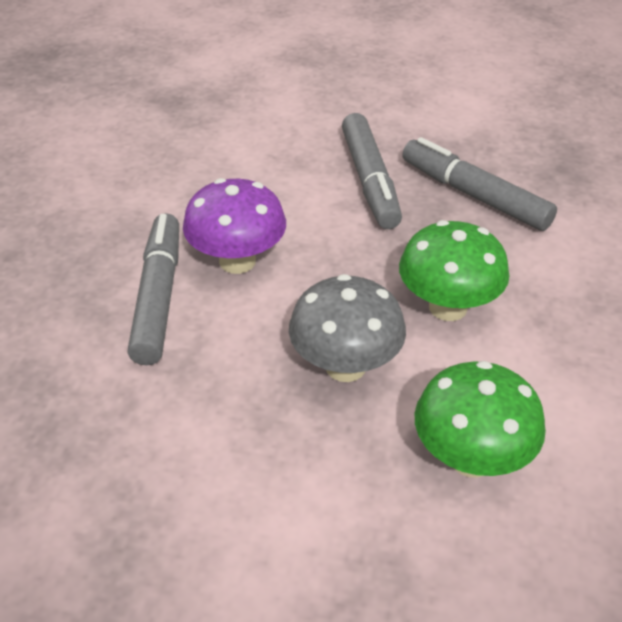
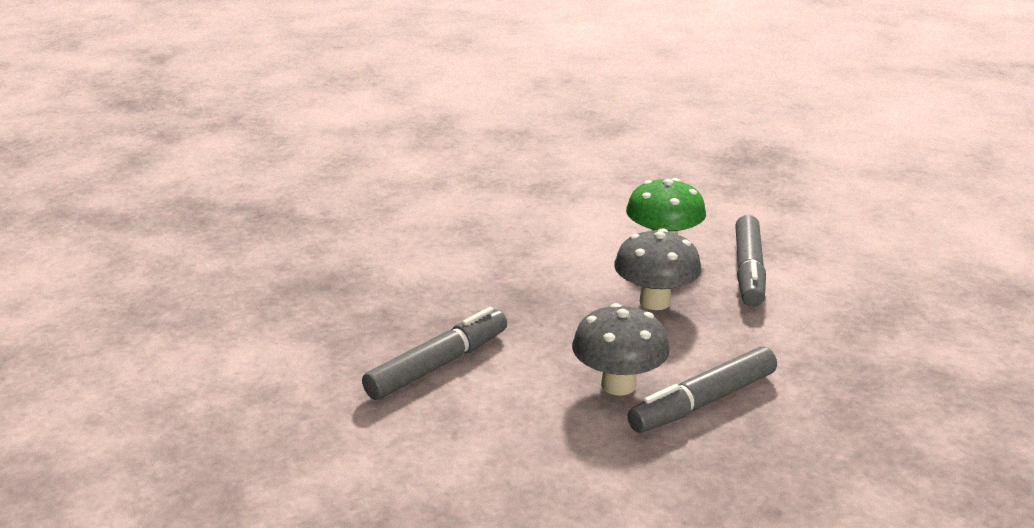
camera: 125 degrees left, 15 degrees down
(237, 261) = (618, 385): purple mushroom -> grey mushroom
(448, 307) = (553, 285): green mushroom -> none
(474, 195) = (406, 312): grey marker -> grey marker (749, 271)

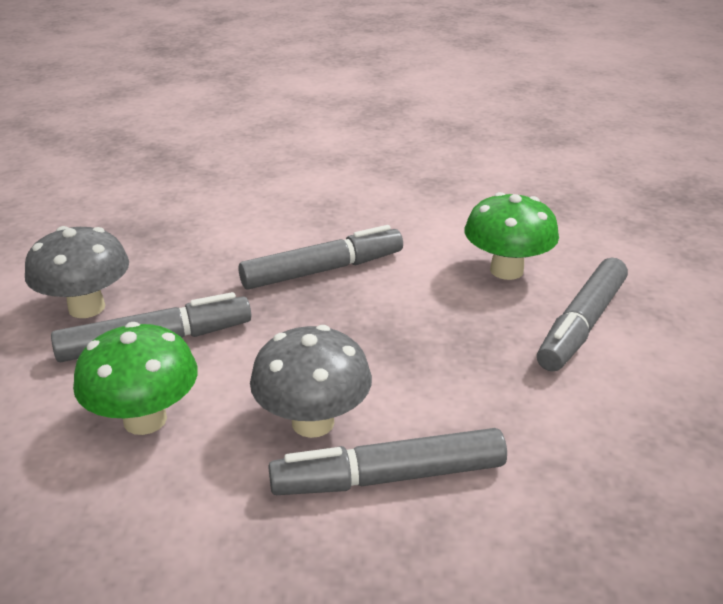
camera: 25 degrees right, 5 degrees up
(491, 419) = (145, 419): none -> green mushroom
(519, 279) = (323, 270): none -> grey marker
(655, 302) = (441, 333): grey mushroom -> grey mushroom (87, 308)

